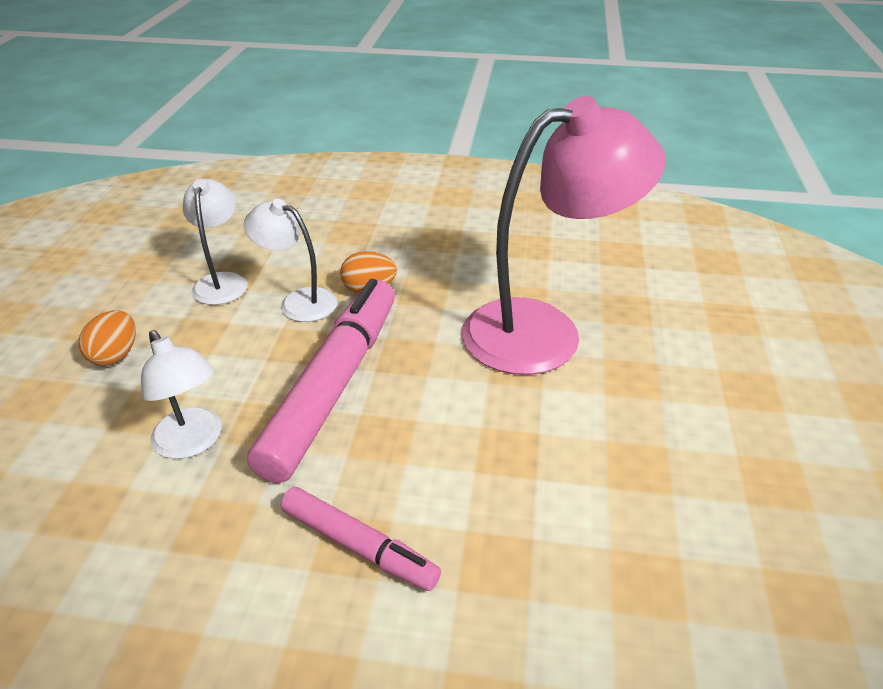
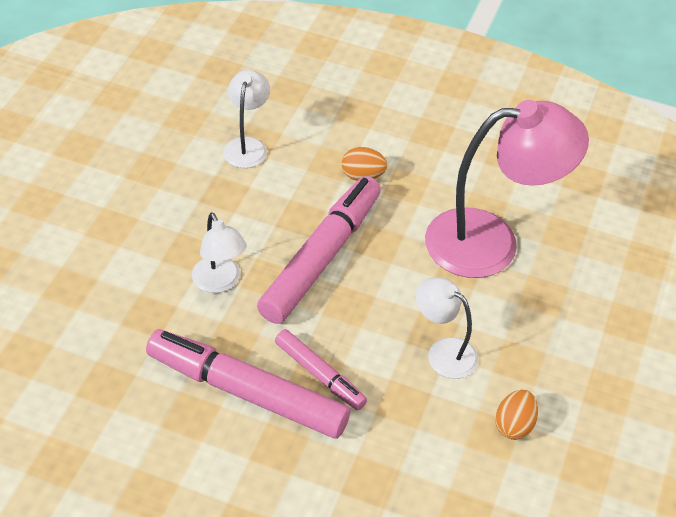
camera: 10 degrees right, 10 degrees up
(115, 355) = (166, 200): orange egg -> orange egg (514, 425)
(245, 600) = (247, 392): none -> pink marker
(298, 301) = (305, 177): white lamp -> white lamp (443, 352)

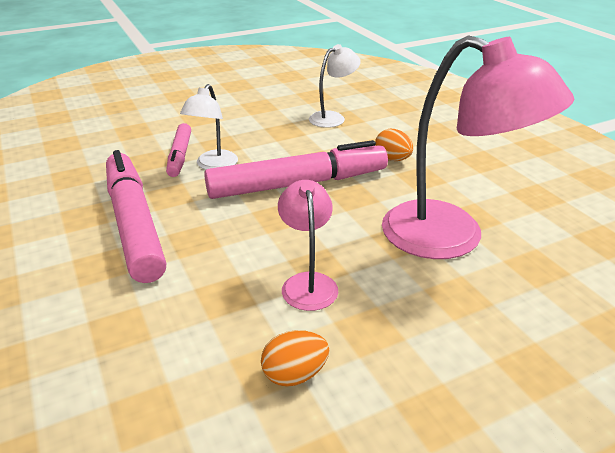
camera: 45 degrees right, 15 degrees down
(319, 374) = (194, 242): pink marker -> pink marker (180, 156)
(443, 352) = (308, 283): white lamp -> pink lamp

